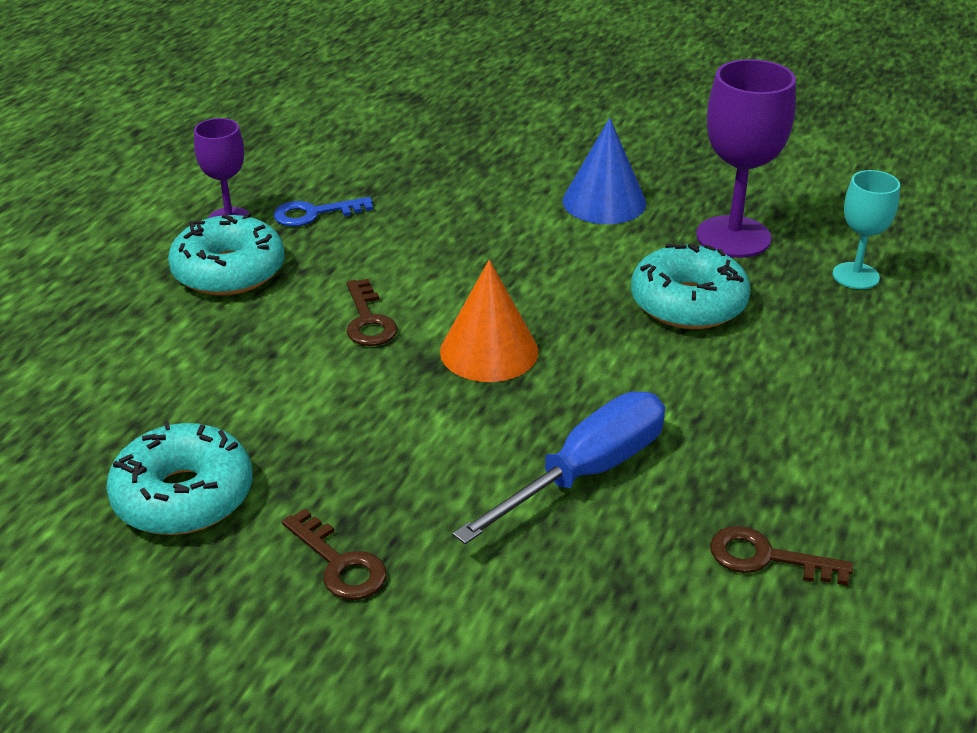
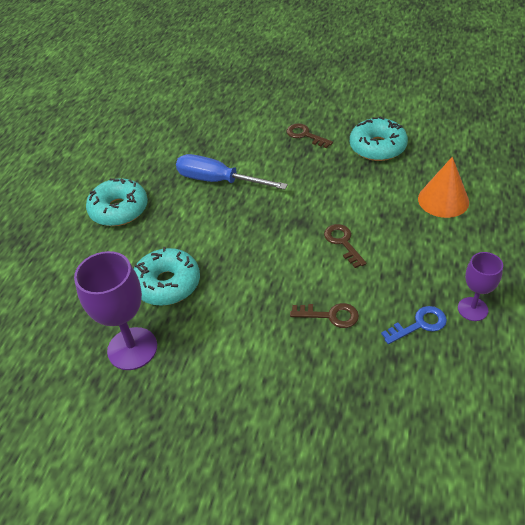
camera: 175 degrees right, 10 degrees up
(229, 271) = (441, 264): turquoise donut -> turquoise donut (119, 210)
(489, 351) = (273, 234): orange cone -> orange cone (443, 200)
(585, 473) = (218, 181): blue screwdriver -> blue screwdriver turned 75 degrees clockwise
(604, 202) = (220, 373): blue cone -> none
(766, 558) = (148, 161): brown key -> brown key (330, 315)
(855, 276) = (62, 323): turquoise goblet -> none

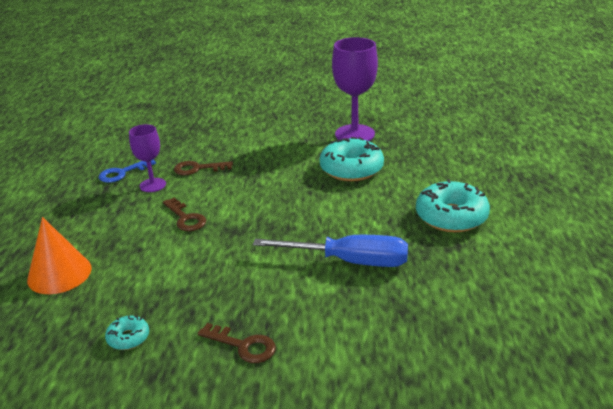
camera: 165 degrees right, 15 degrees down
(377, 147) = (128, 338): turquoise donut -> turquoise donut, size x0.49
(472, 309) = (72, 187): purple goblet -> purple goblet (153, 185)

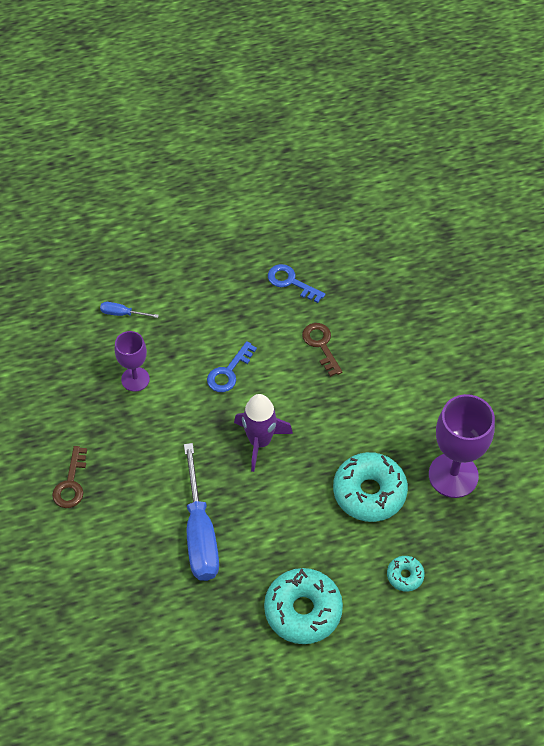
camera: 70 degrees right, 25 degrees up
(59, 273) = (122, 313): orange cone -> blue screwdriver
(128, 338) = (60, 400): turquoise donut -> turquoise donut (405, 576)
(153, 185) = (277, 319): purple goblet -> purple goblet (135, 379)
(186, 218) = (229, 372): brown key -> blue key
(271, 213) = (260, 442): none -> purple rocket

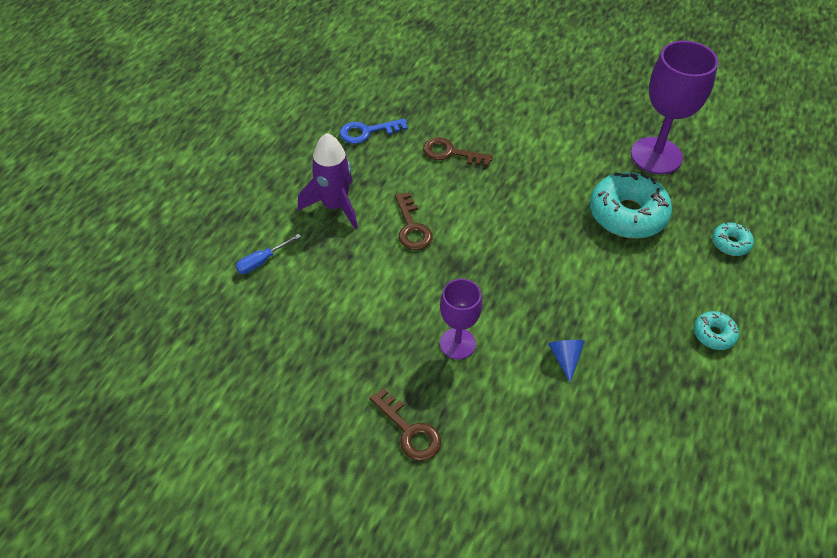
camera: 50 degrees left, 5 degrees down
(135, 379) = (345, 298): purple goblet -> purple goblet (457, 343)
(200, 533) = (565, 358): blue screwdriver -> blue cone
(229, 372) = (412, 227): blue key -> brown key
(260, 442) = (507, 252): purple rocket -> purple rocket (335, 206)
(303, 610) = (713, 334): turquoise donut -> turquoise donut, size x0.49

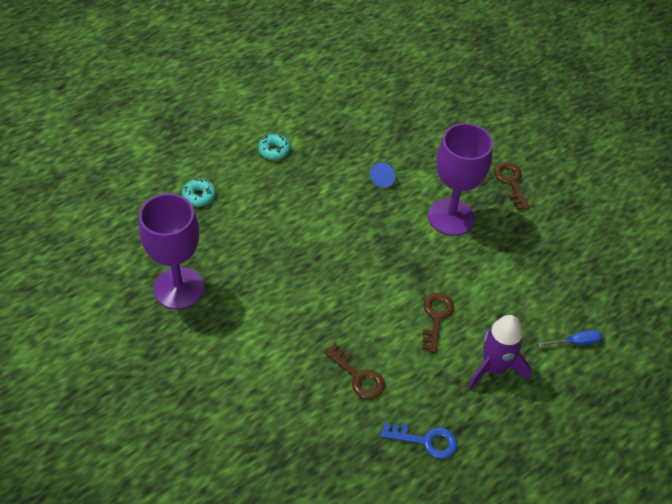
camera: 155 degrees left, 0 degrees up
(457, 343) = (451, 217): purple goblet -> purple goblet, size x1.68
(627, 214) = (253, 250): turquoise donut -> none

